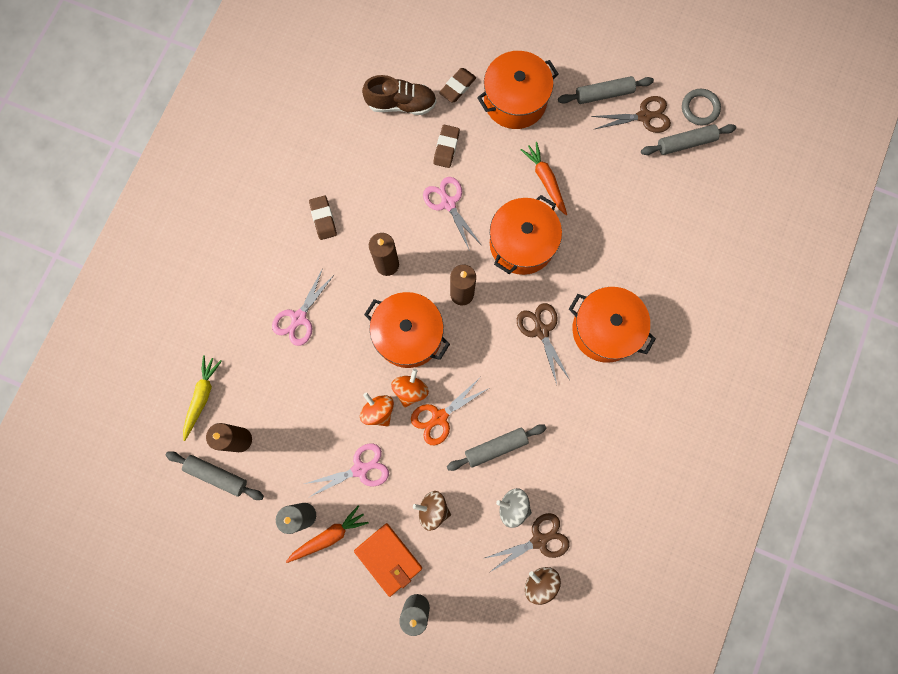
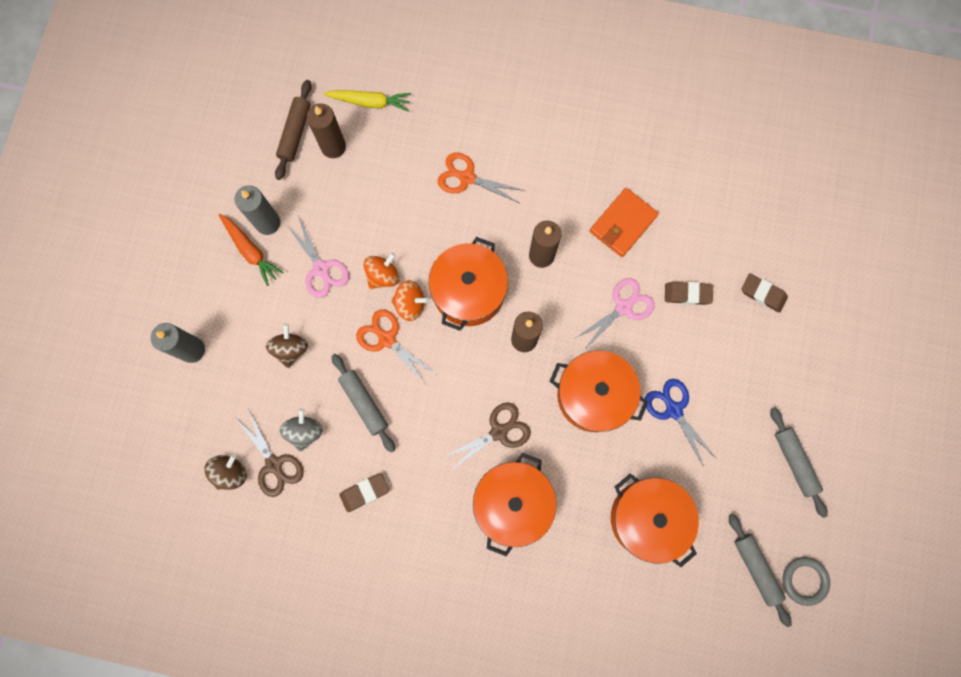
camera: 80 degrees right, 0 degrees up
(217, 475) = (295, 133): grey rolling pin -> brown rolling pin
(299, 318) = (467, 178): pink scissors -> orange scissors
(323, 219) = (578, 180): brown eraser -> brown eraser (364, 492)
(388, 559) = (236, 313): orange wallet -> orange wallet (623, 224)
(401, 104) = (728, 236): brown shoe -> none
(515, 101) = (761, 360): orange pot -> orange pot (647, 518)
(545, 180) = (673, 410): orange carrot -> blue scissors
(644, 116) = (778, 514): brown scissors -> none

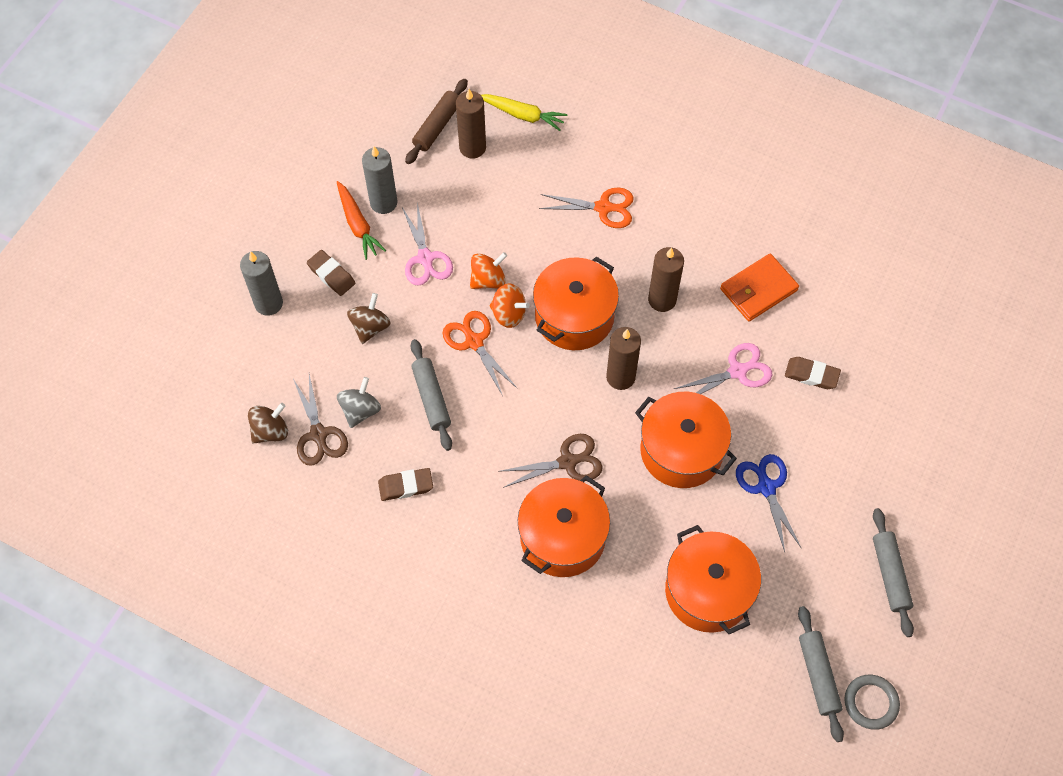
camera: 15 degrees right, 15 degrees down
(467, 178) = (603, 208): orange scissors -> orange scissors turned 150 degrees clockwise
(763, 294) = (896, 394): brown eraser -> brown eraser (331, 275)

